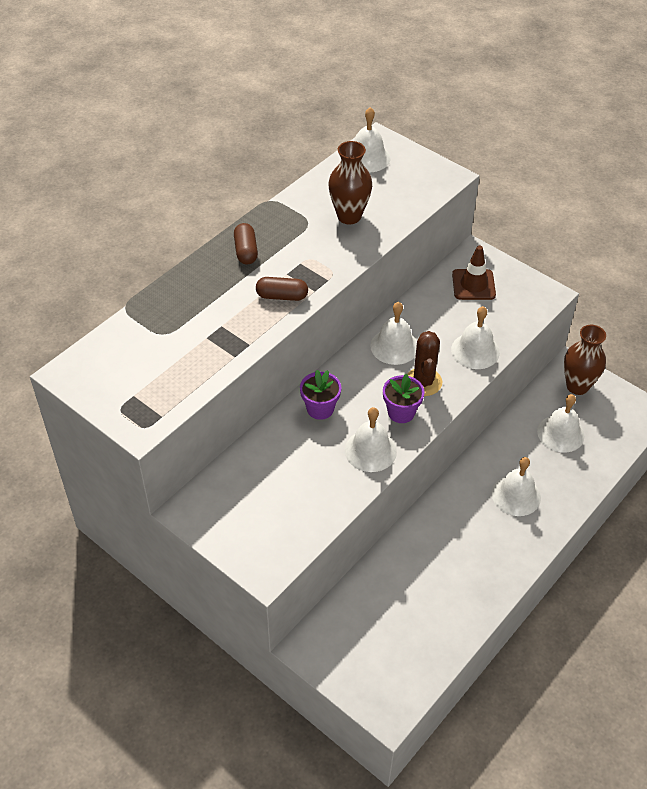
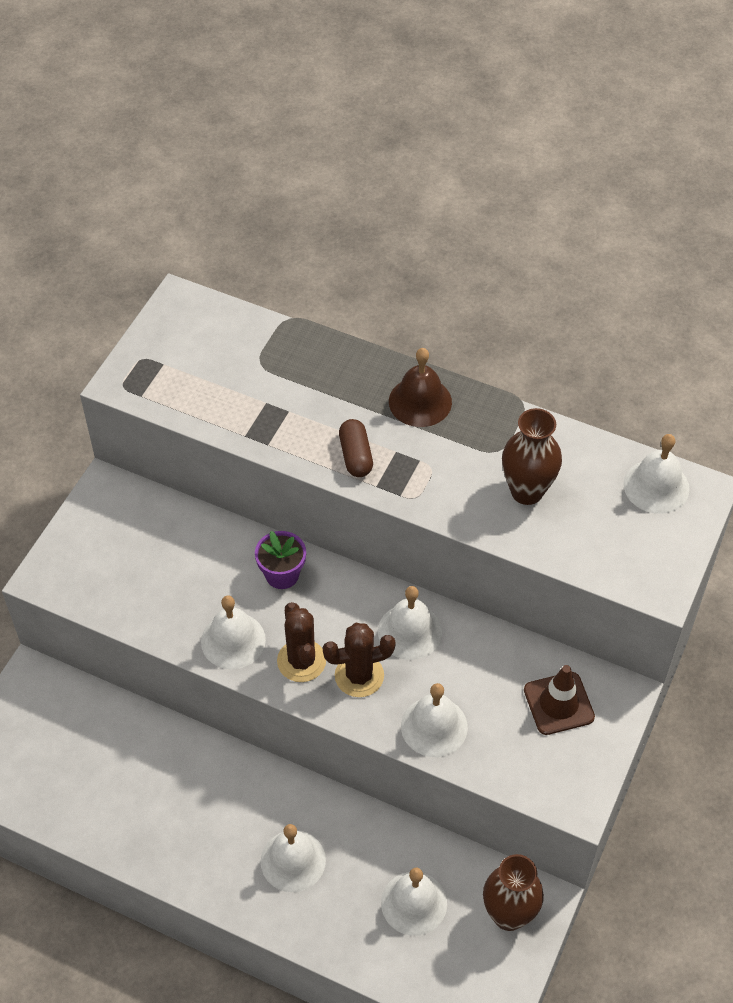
camera: 75 degrees right, 5 degrees up
(246, 251) = (420, 401): brown capsule -> brown bell
(401, 412) = (301, 661): purple flower pot -> brown cactus

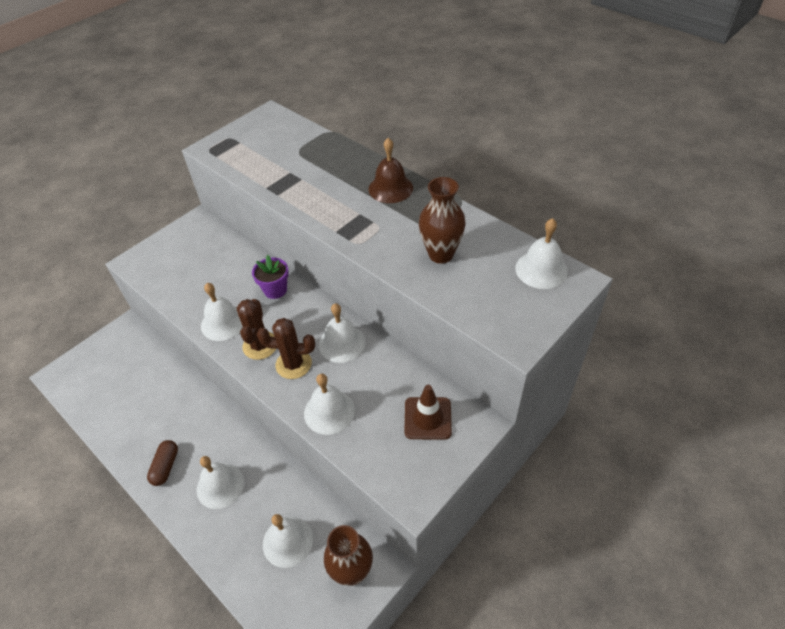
camera: 20 degrees right, 5 degrees down
(355, 456) = (331, 211): brown capsule -> brown capsule (166, 466)

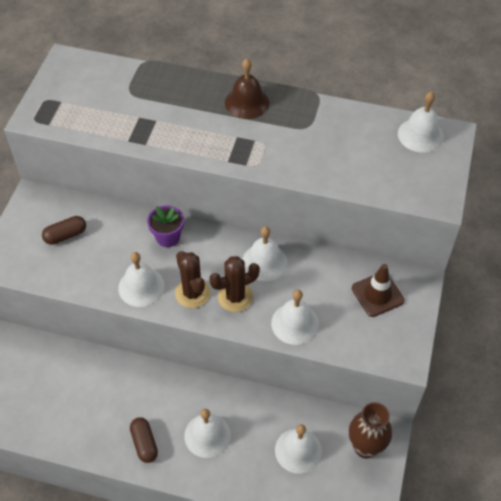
camera: 30 degrees left, 5 degrees up
(198, 258) = (65, 235): none -> brown capsule
(441, 254) = (333, 150): brown vase -> none

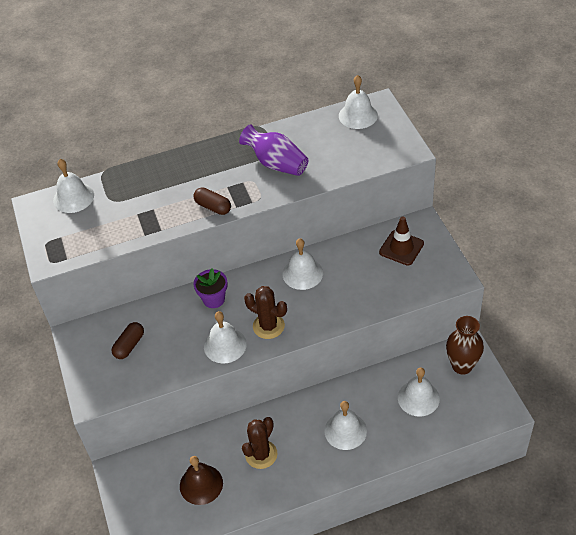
camera: 30 degrees left, 5 degrees down
(144, 443) = (303, 467): brown capsule -> brown capsule (213, 207)
(235, 297) = (302, 309): brown cactus -> brown cactus (261, 454)
(247, 102) = (212, 159): brown bell -> brown bell (201, 484)
(295, 323) = (361, 301): white bell -> white bell (73, 197)
(300, 140) = (276, 164): none -> purple vase

